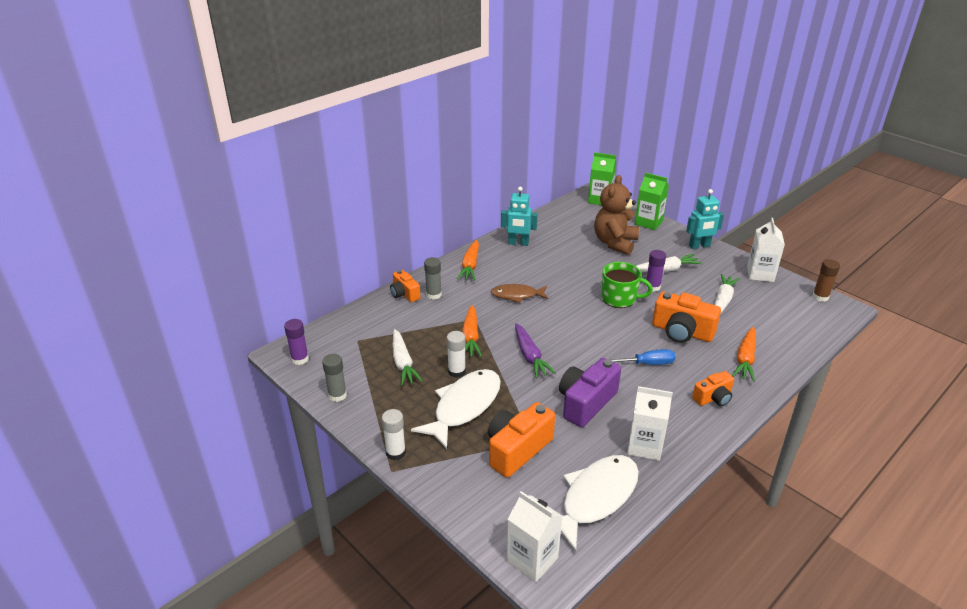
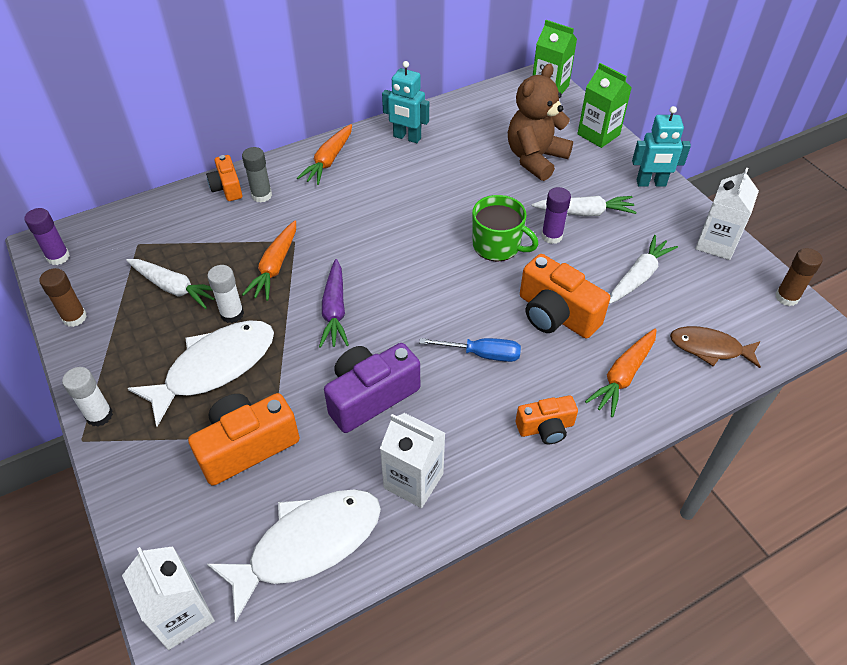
camera: 15 degrees right, 15 degrees up
(337, 395) = (74, 317): grey glue stick -> brown glue stick
(403, 363) = (174, 288): white carrot -> white carrot turned 60 degrees counterclockwise
(517, 295) = (365, 215): brown fish -> brown fish (709, 348)

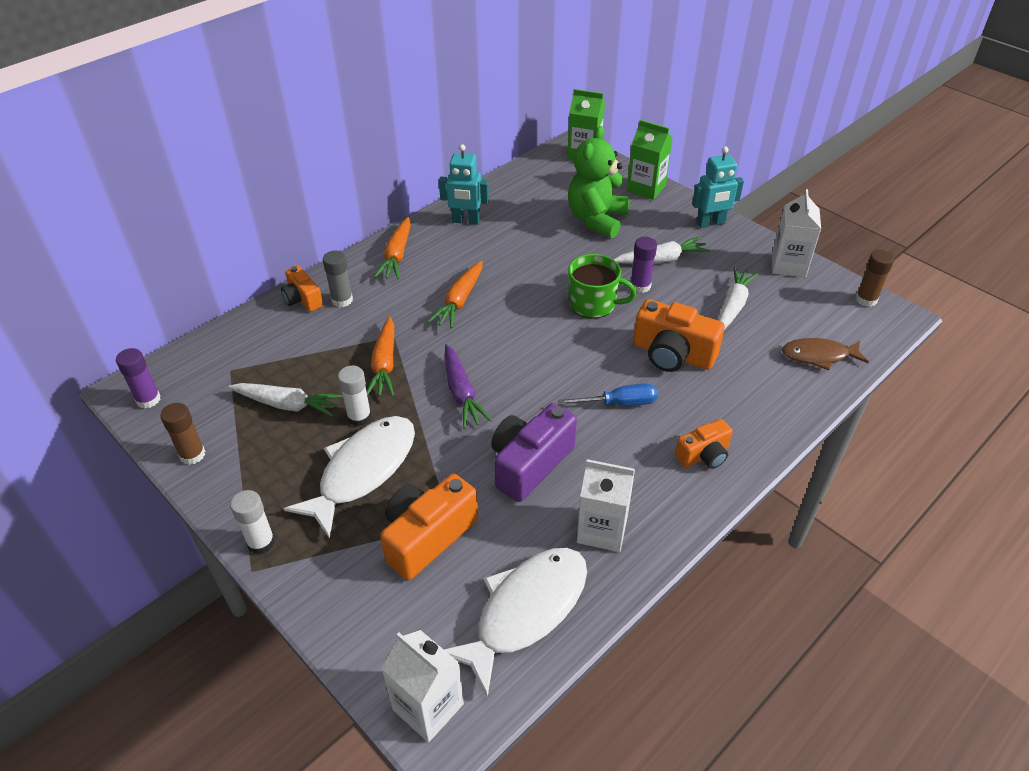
camera: 15 degrees left, 5 degrees down
(535, 159) = (596, 219): brown teddy bear -> green teddy bear
(623, 376) = (754, 395): orange carrot -> orange carrot (459, 301)

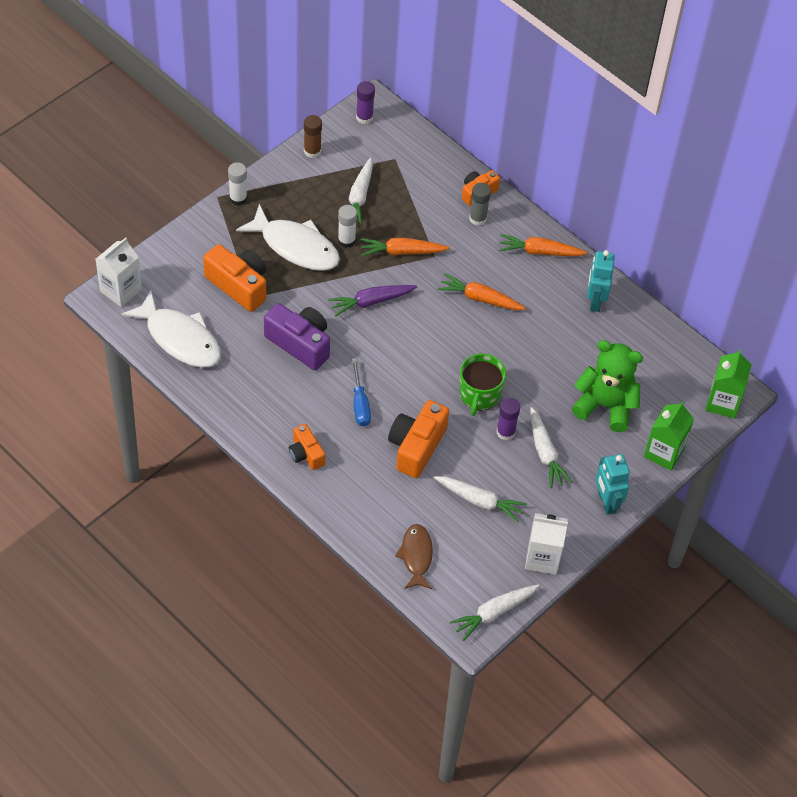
camera: 85 degrees right, 10 degrees up
(602, 530) = (240, 384): white carton -> none
(866, 299) = (494, 613): brown glue stick -> white carrot

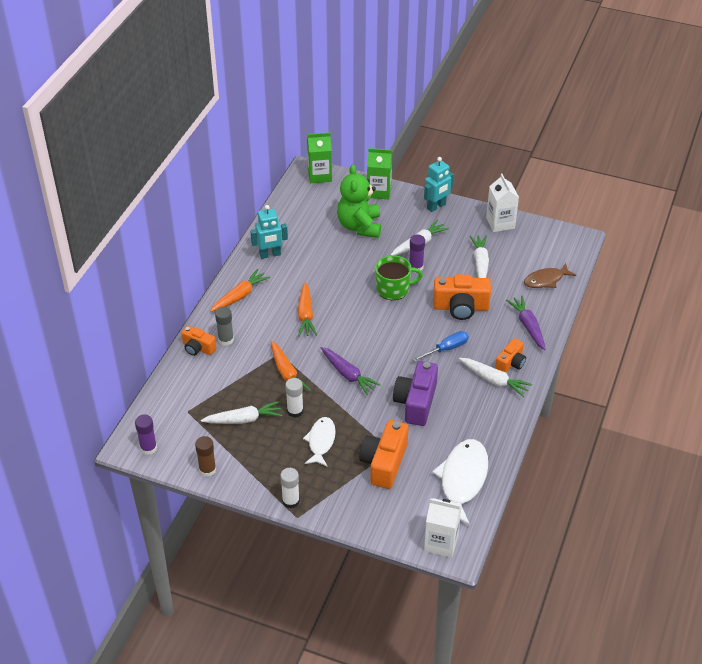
camera: 110 degrees left, 10 degrees down
(295, 246) = (321, 441): white fish -> white fish, size x0.61
(351, 498) = (528, 326): none -> purple carrot
(494, 613) = (557, 233): white carrot -> white carrot (494, 380)
(539, 252) = (240, 296): orange carrot -> orange carrot turned 120 degrees counterclockwise

